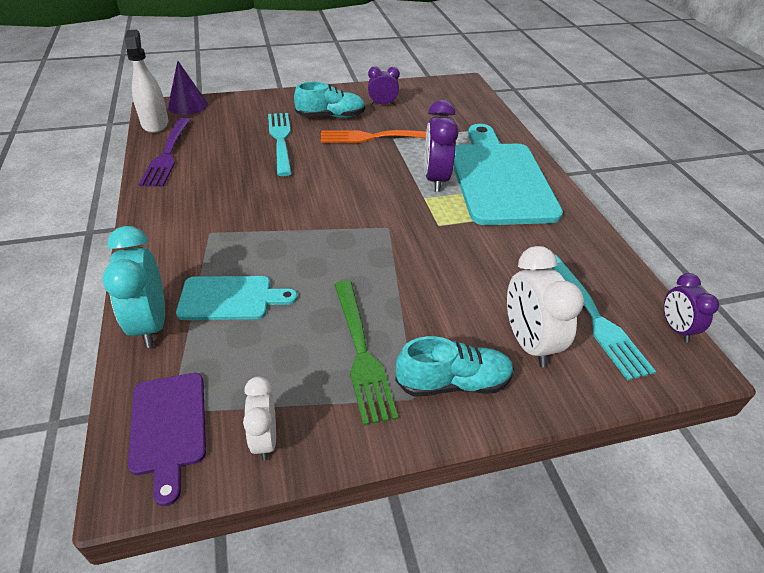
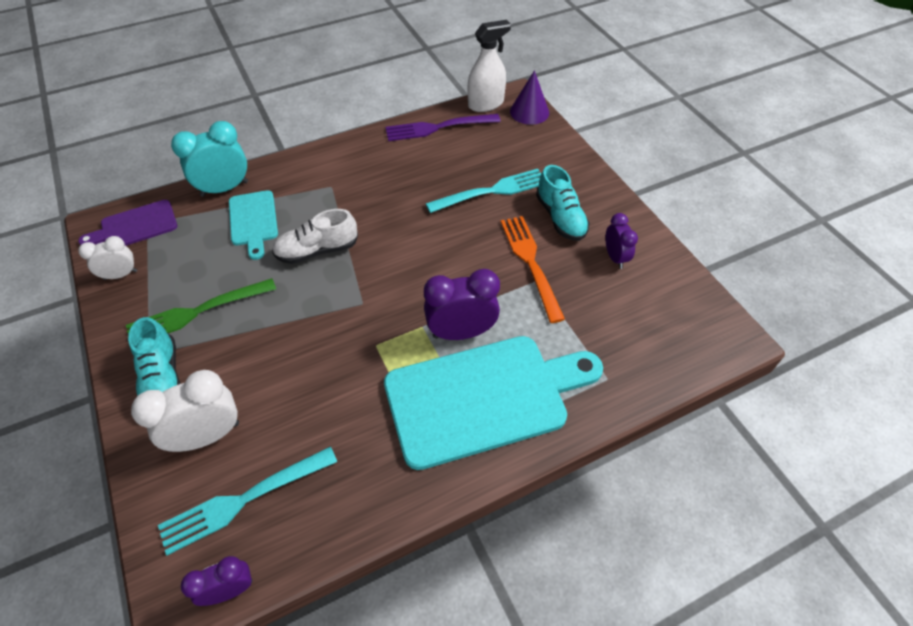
camera: 80 degrees right, 10 degrees up
(305, 251) = (317, 250): none -> white shoe

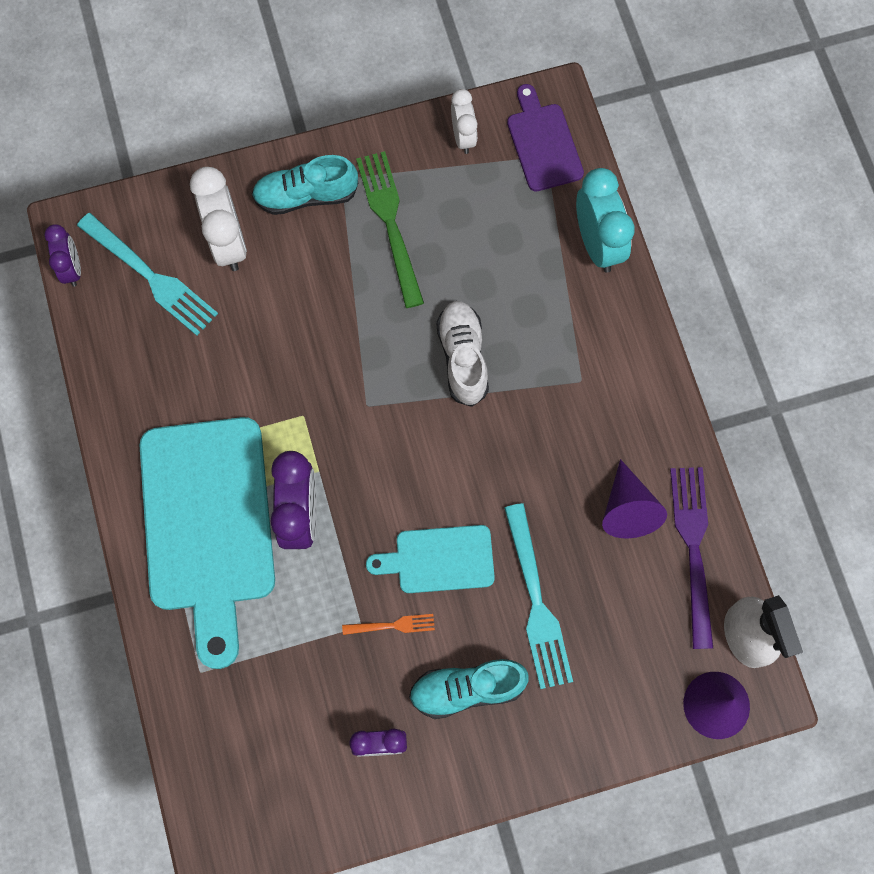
camera: 100 degrees right, 20 degrees up
(243, 500) = (151, 277): turquoise fork -> turquoise fork turned 150 degrees clockwise
(253, 221) = (529, 281): turquoise cutting board -> turquoise cutting board (439, 559)
(418, 157) = (627, 509): none -> purple cone
(530, 262) = (393, 625): orange fork -> orange fork, size x0.49

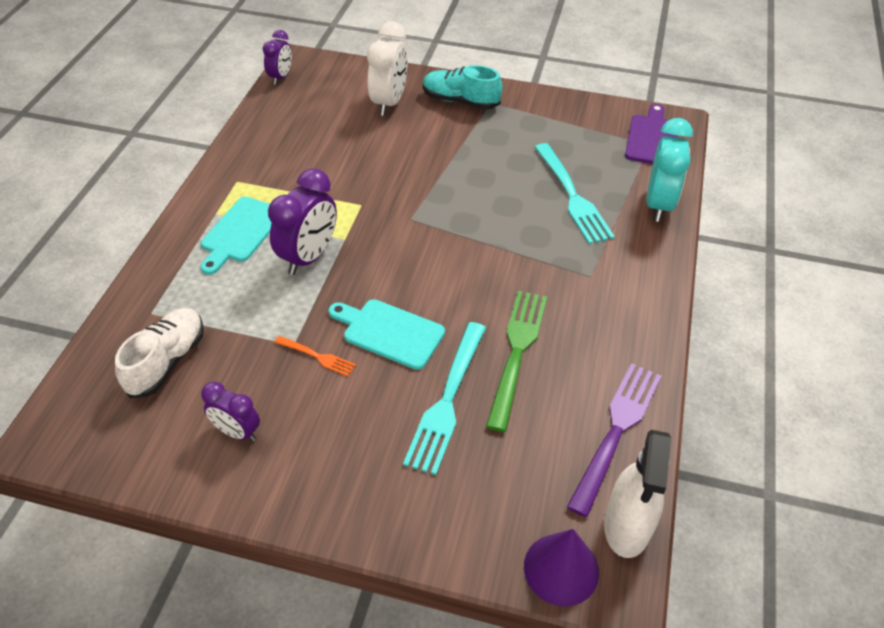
camera: 30 degrees right, 25 degrees down
(151, 277) = (325, 99): turquoise fork -> turquoise fork (572, 197)
(208, 524) = (241, 232): turquoise cutting board -> turquoise cutting board, size x0.51
(390, 222) = (508, 134): green fork -> green fork (517, 351)
(463, 137) = (594, 114): white clock -> none
(463, 357) = (505, 223): white shoe -> white shoe (167, 361)
(467, 689) = (340, 431): turquoise shoe -> none
(627, 509) = (574, 374): purple cone -> none

